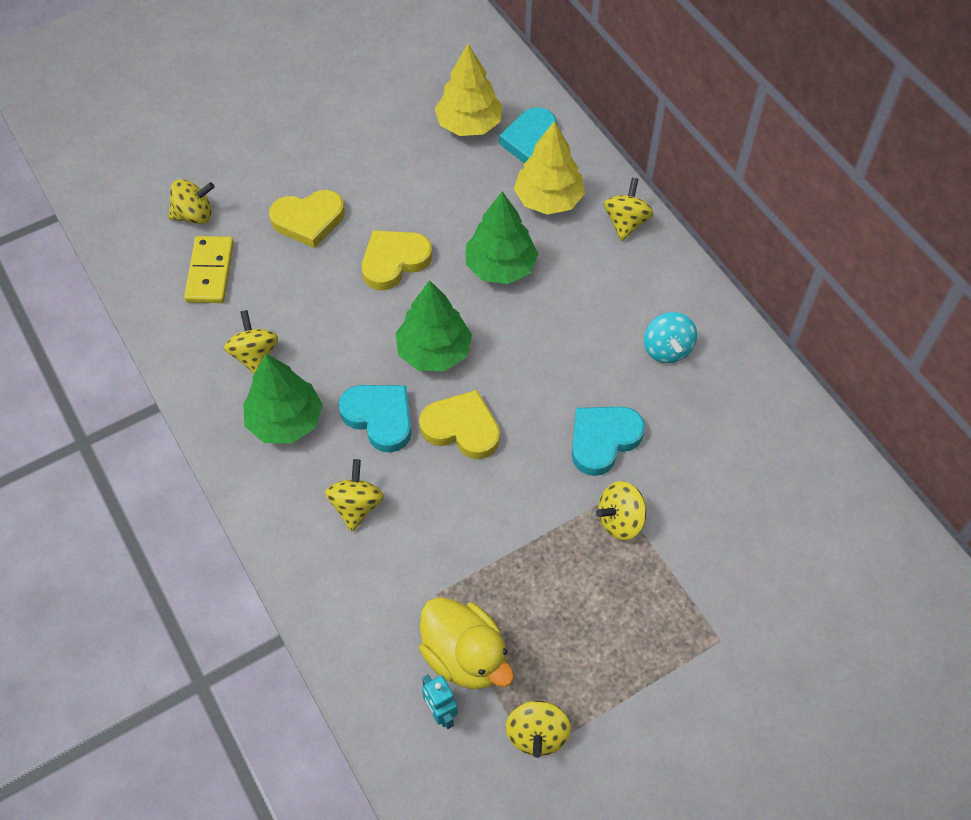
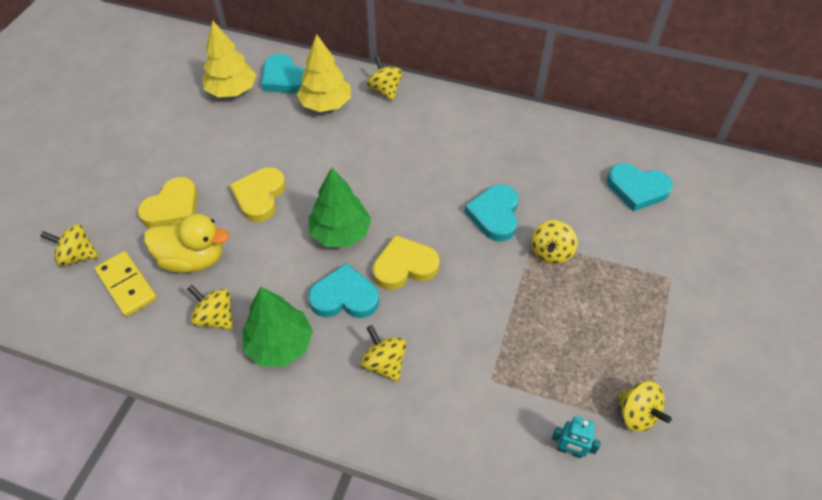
camera: 40 degrees left, 5 degrees down
(194, 215) = (78, 256): yellow spinning top -> yellow spinning top turned 120 degrees counterclockwise
(465, 656) = (547, 402): yellow duck -> yellow duck (193, 259)
(500, 267) = (333, 158): green tree -> none
(667, 349) = (478, 143): turquoise spinning top -> none
(791, 523) = (637, 189): none -> turquoise heart

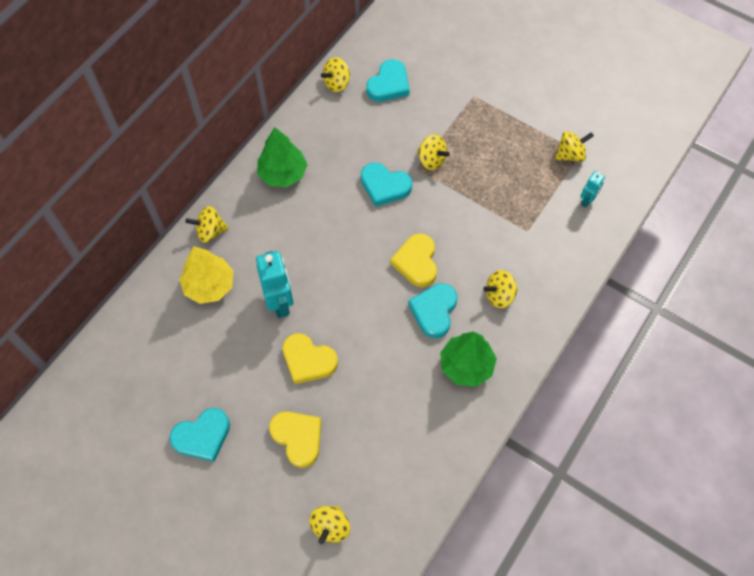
camera: 75 degrees left, 10 degrees up
(126, 285) = (376, 483): yellow domino -> none
(193, 259) = (363, 424): yellow duck -> none
(215, 318) = (429, 411): yellow spinning top -> yellow spinning top (337, 83)
(232, 91) = (156, 368): yellow tree -> none
(284, 79) = (157, 317): turquoise heart -> turquoise heart (202, 436)
(321, 159) = (280, 302): none -> turquoise robot
(340, 233) = (369, 302): green tree -> green tree (283, 174)

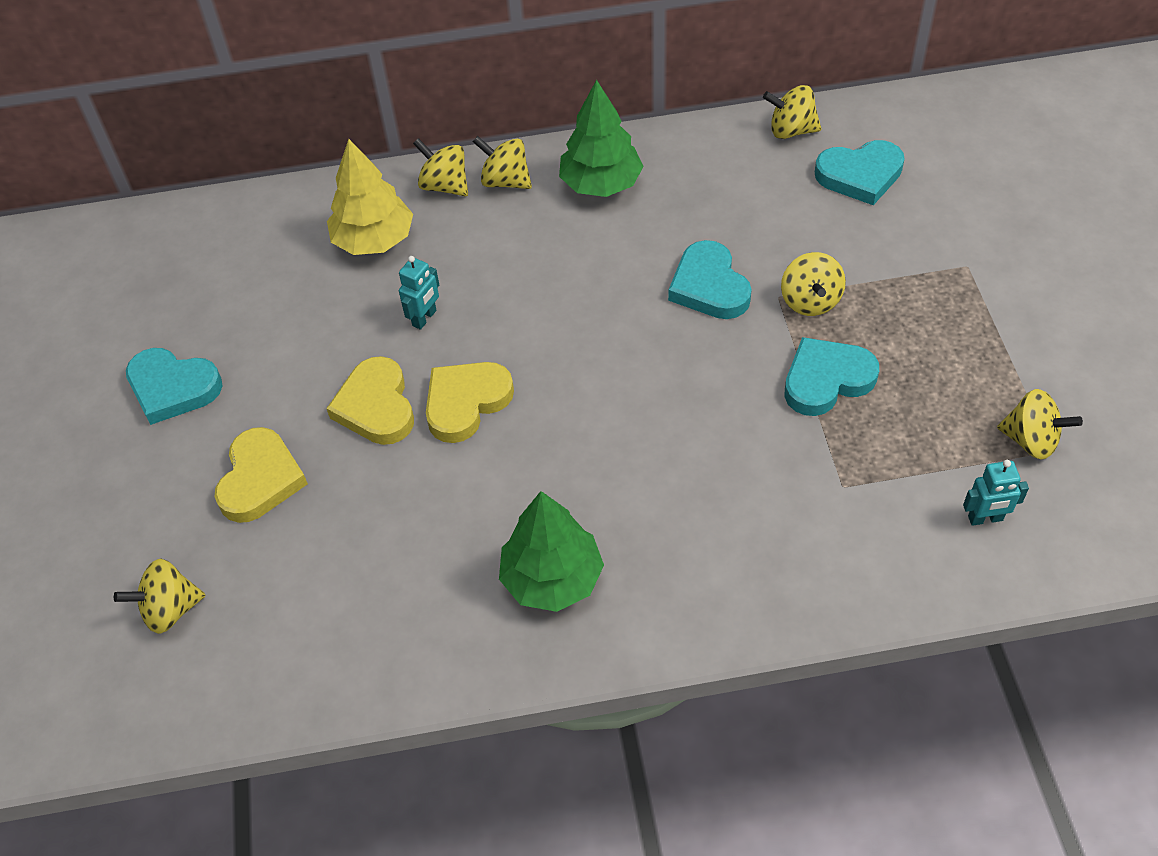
camera: 50 degrees right, 10 degrees down
(280, 302) = (424, 318): turquoise robot -> turquoise robot, size x0.54
(416, 262) = (641, 404): yellow heart -> yellow heart (466, 403)
(434, 311) = (592, 479): turquoise heart -> turquoise heart (826, 380)
(499, 295) = (702, 533): yellow spinning top -> yellow spinning top (505, 181)

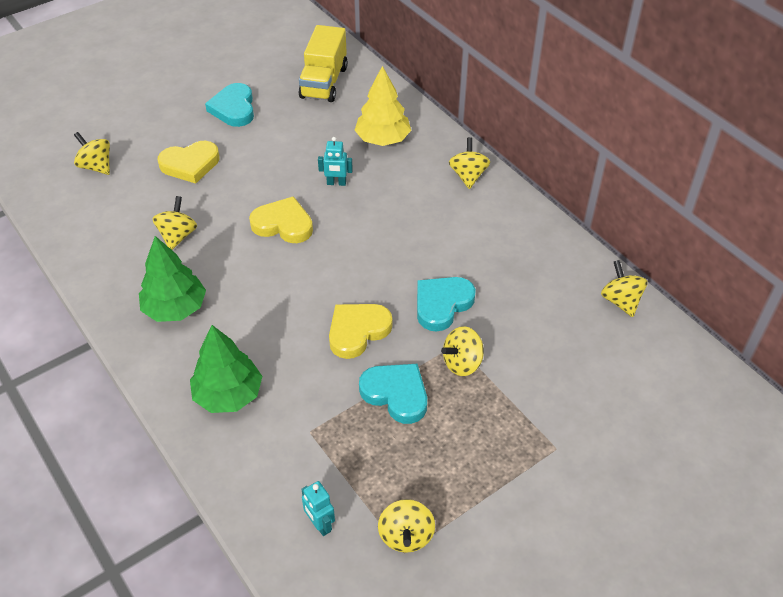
camera: 60 degrees right, 5 degrees down
(201, 263) = (324, 82): none -> yellow truck
(376, 406) = (261, 188): yellow heart -> yellow heart (357, 331)
(445, 186) = (445, 151): yellow spinning top -> yellow spinning top (177, 236)
(601, 184) = (497, 220): green tree -> green tree (228, 395)
(860, 175) = (604, 355): turquoise heart -> none

